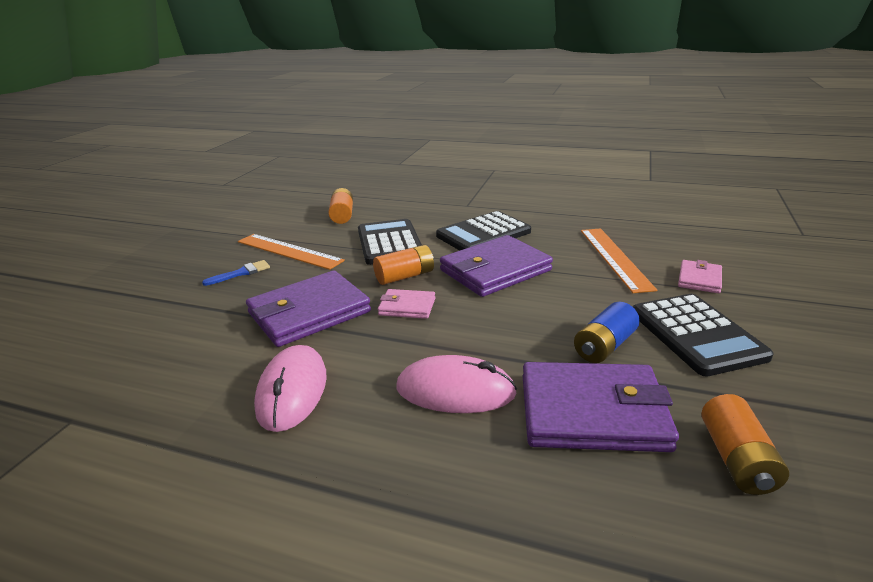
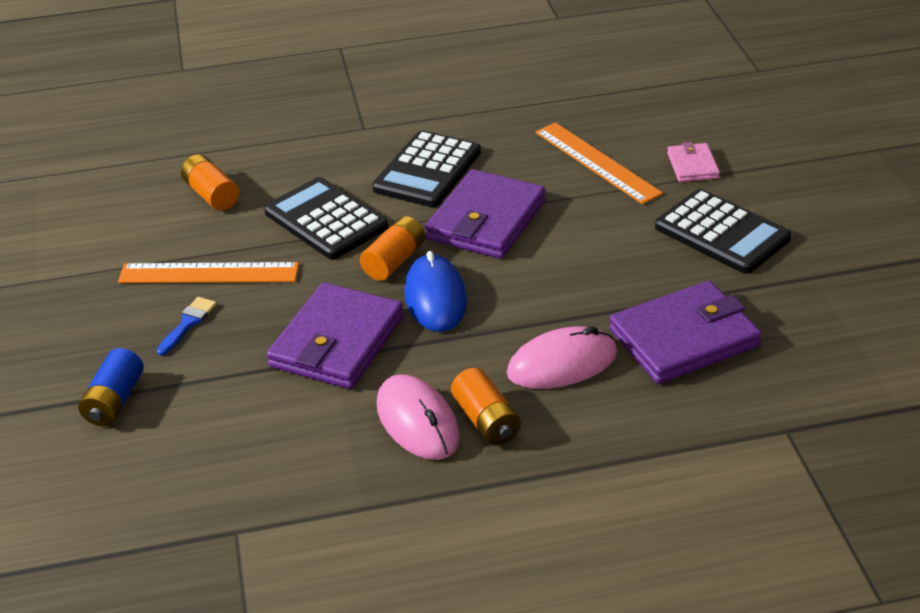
camera: 30 degrees left, 10 degrees up
(407, 307) = (435, 297): pink wallet -> blue mouse
(604, 346) = (654, 273): blue battery -> blue battery (115, 401)
(737, 459) = (802, 334): orange battery -> orange battery (486, 420)

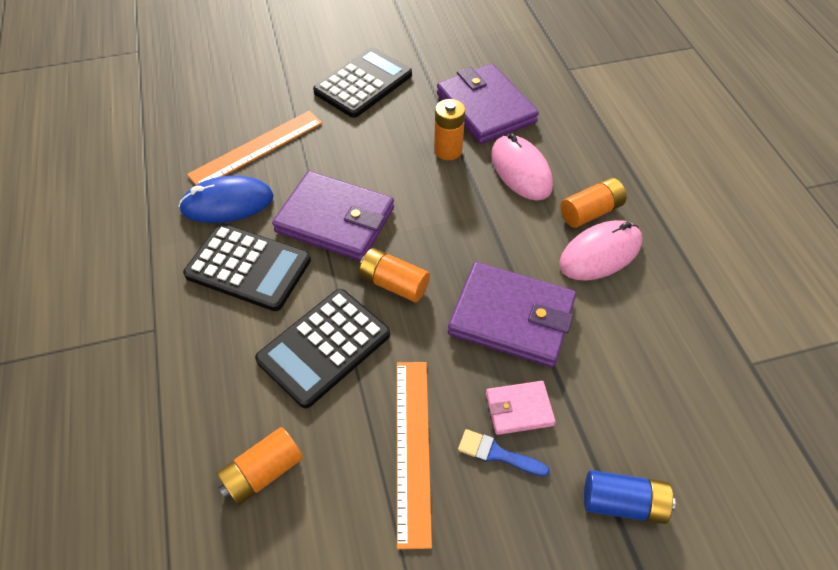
camera: 95 degrees left, 15 degrees up
(435, 297) = (446, 250): blue mouse -> blue mouse (227, 203)
(597, 302) = (448, 150): none -> orange battery
(692, 166) = (272, 94): pink wallet -> pink wallet (519, 409)

